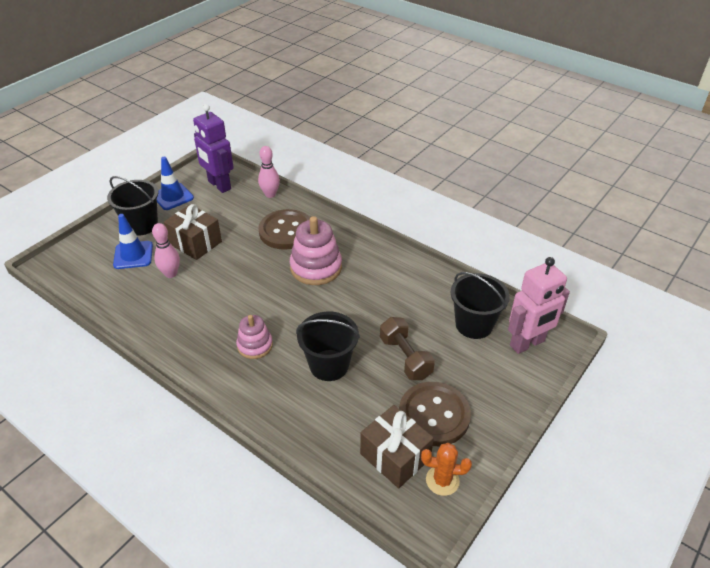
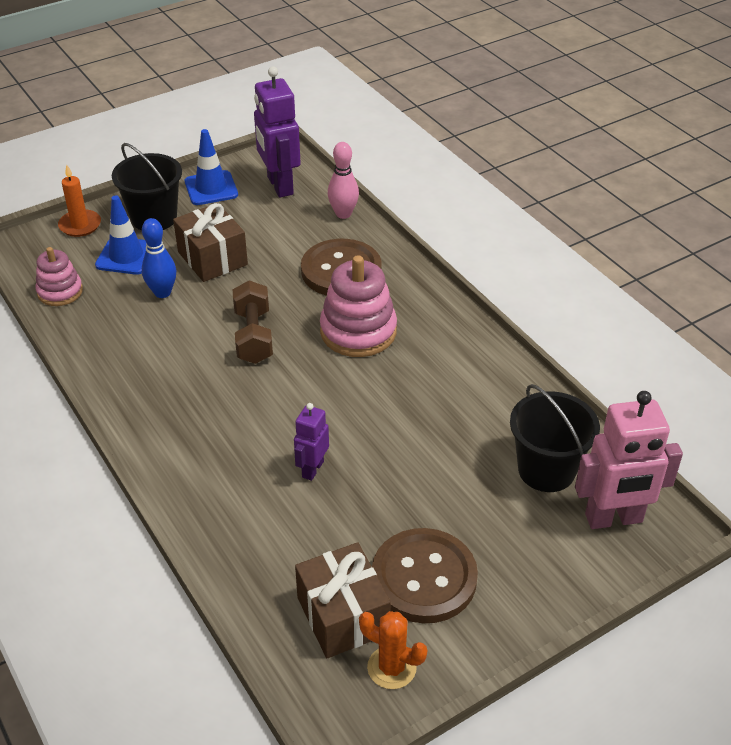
camera: 20 degrees right, 0 degrees up
(89, 241) = (80, 225): none -> orange candle
(171, 274) = (162, 292): pink bowling pin -> blue bowling pin
(255, 345) = (227, 416): pink stacking toy -> pink stacking toy (60, 292)
(329, 365) = (312, 469): black bucket -> purple robot
(405, 358) = (422, 488): brown dumbbell -> brown dumbbell (253, 336)

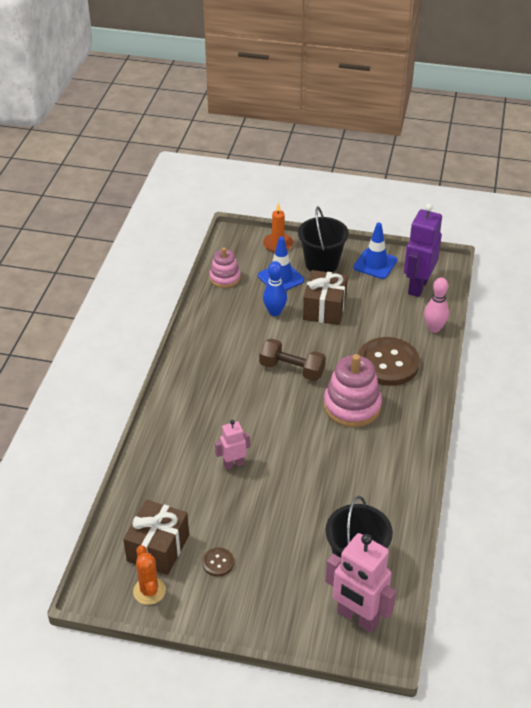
camera: 45 degrees right, 0 degrees up
(253, 336) = (292, 369): brown dumbbell -> brown dumbbell turned 75 degrees clockwise
(312, 469) = (233, 464): purple robot -> pink robot
(424, 578) = (218, 562): brown button -> brown button, size x0.44

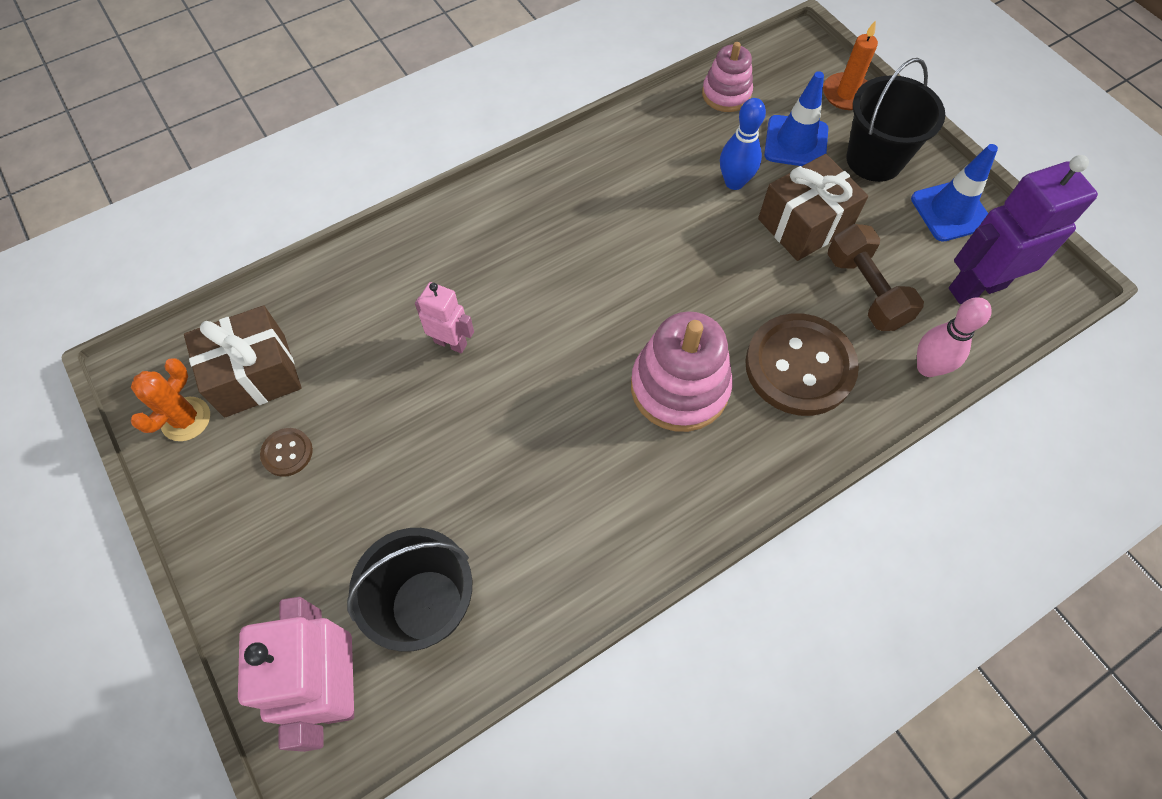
camera: 45 degrees right, 20 degrees up
(292, 369) = (664, 275): brown dumbbell -> brown dumbbell (866, 290)

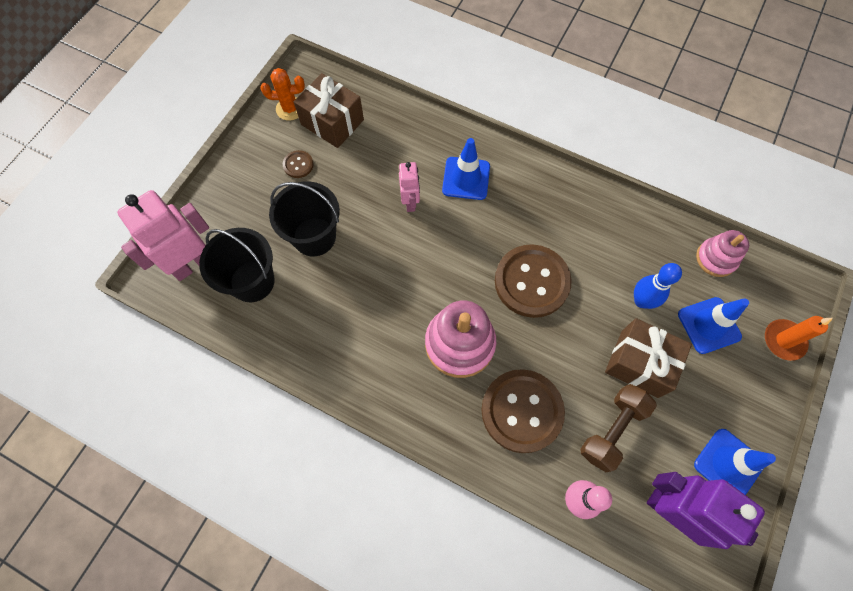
camera: 60 degrees right, 5 degrees up
(463, 264) = (466, 178): none -> blue traffic cone
(647, 271) = (531, 282): none -> brown button
(874, 159) = (735, 387): black bucket -> black bucket (314, 237)

